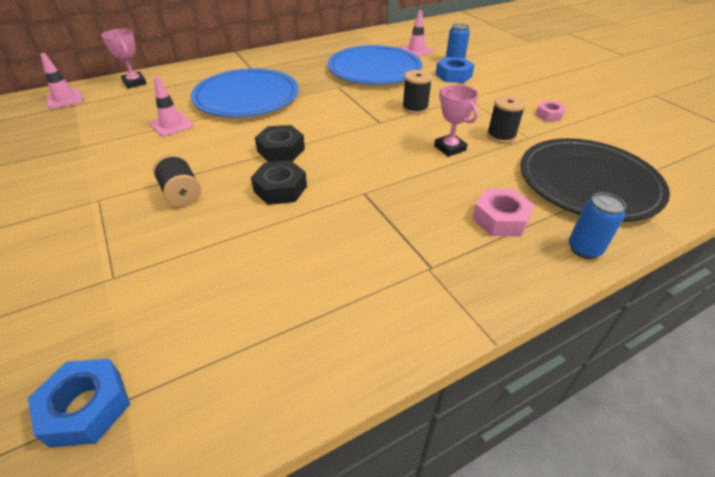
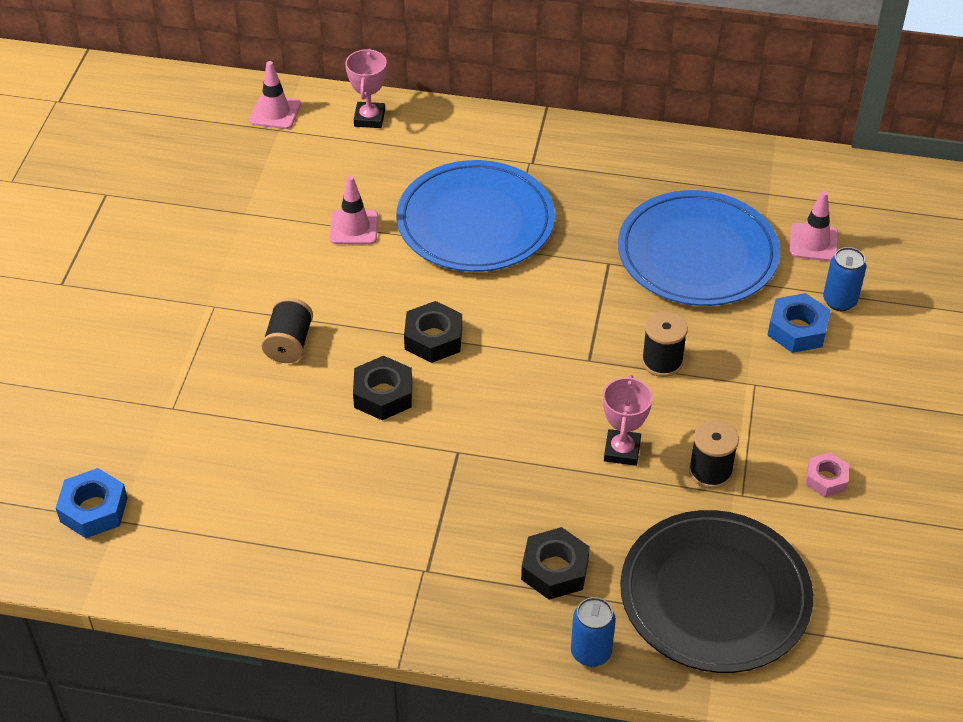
camera: 40 degrees right, 5 degrees up
(500, 219) = (555, 570): pink nut -> black nut

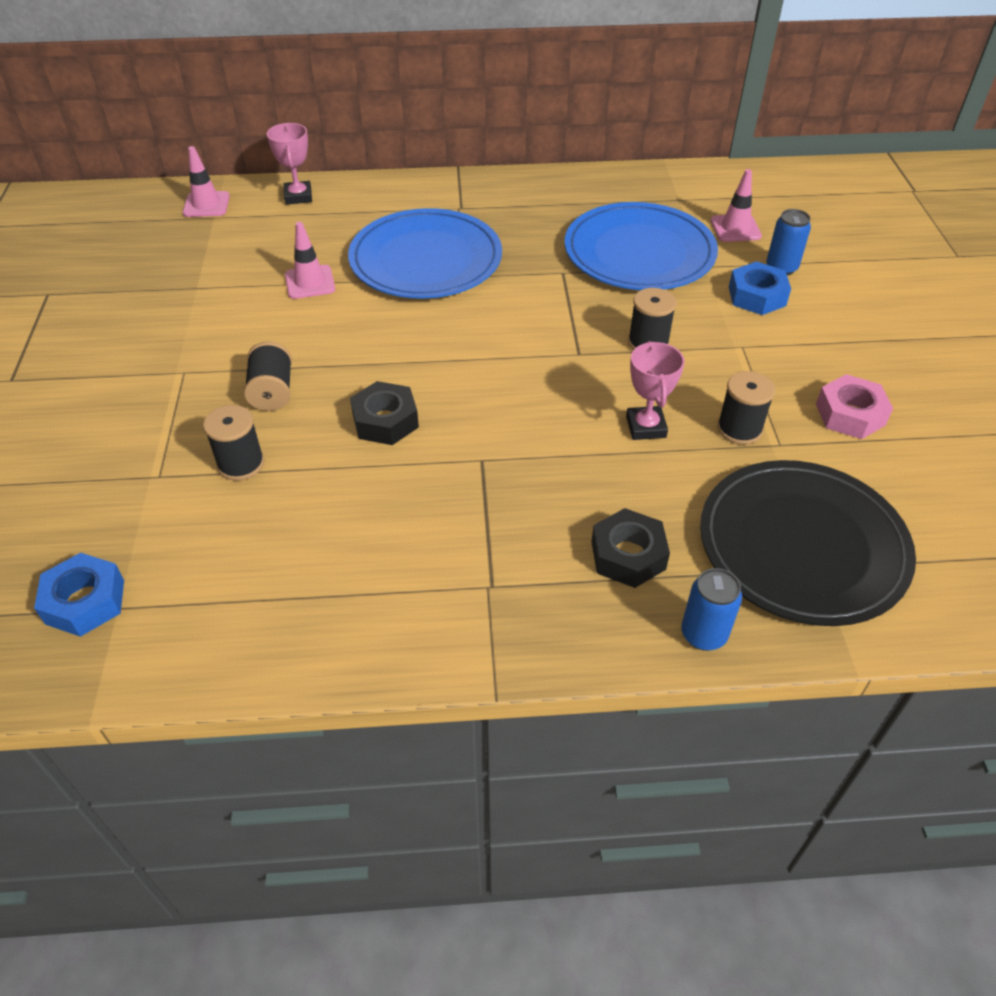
camera: 15 degrees left, 0 degrees up
(245, 411) = (241, 464): none -> black spool
(433, 338) = (419, 362): black nut -> none
(826, 479) = (850, 414): pink nut -> pink nut, size x1.51

